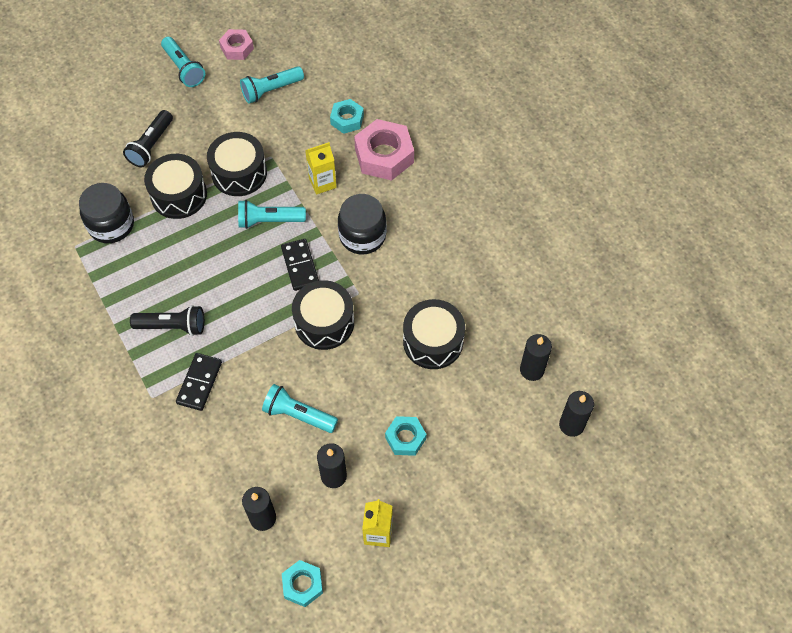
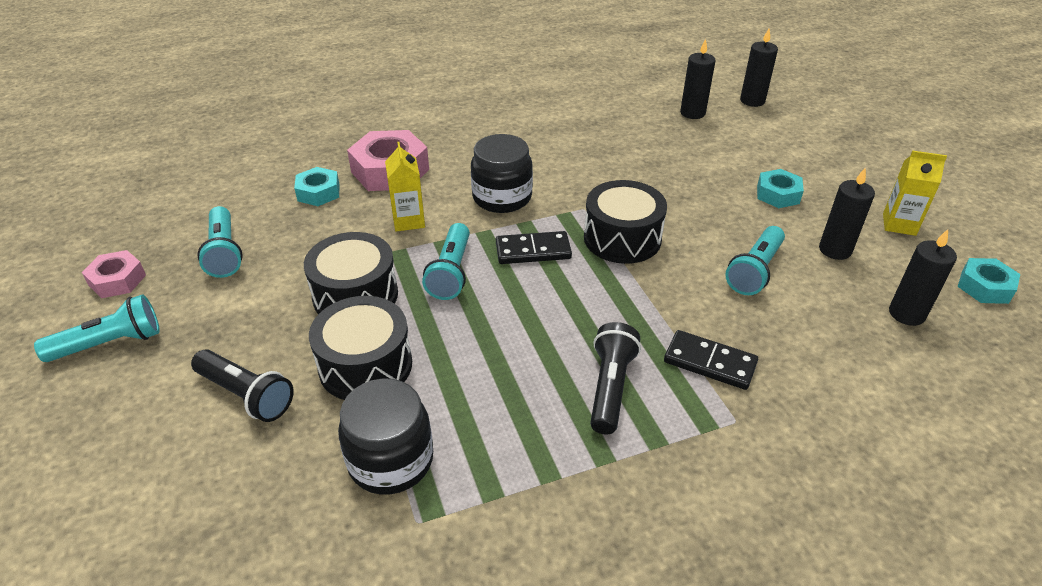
camera: 80 degrees left, 20 degrees down
(433, 341) = (656, 164): black drum -> none

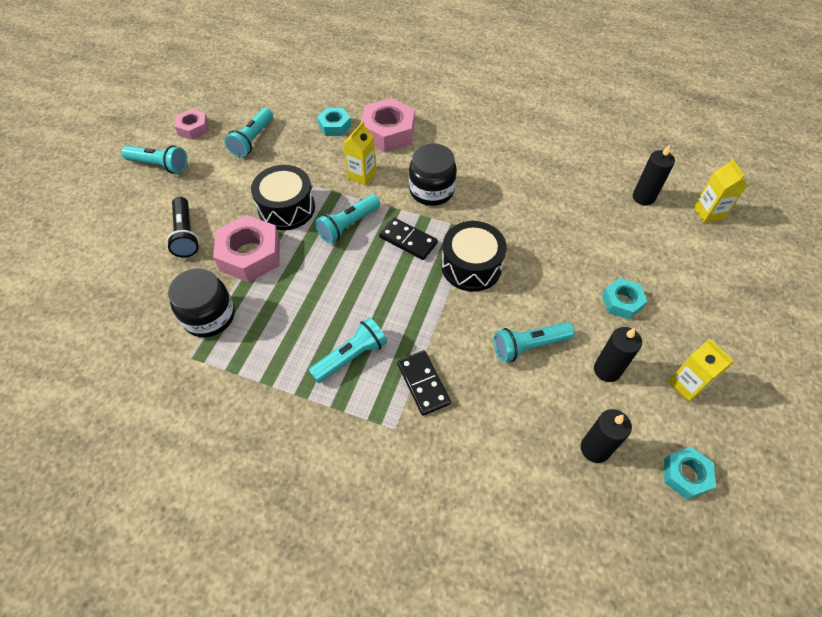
camera: 40 degrees right, 15 degrees up
(365, 365) = (250, 255): black drum -> pink nut
(610, 387) = (351, 356): black flashlight -> turquoise flashlight
(752, 101) = (708, 213): black candle -> yellow carton

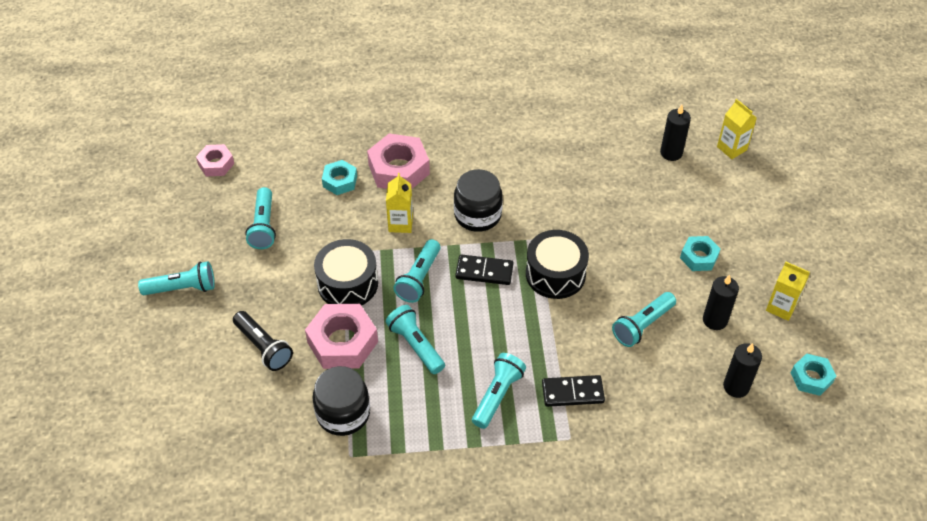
camera: 25 degrees left, 5 degrees down
(193, 128) = (189, 236): pink nut -> pink nut (216, 164)
(308, 281) = (415, 345): none -> turquoise flashlight
(423, 383) = (572, 393): black domino -> black domino turned 45 degrees counterclockwise

